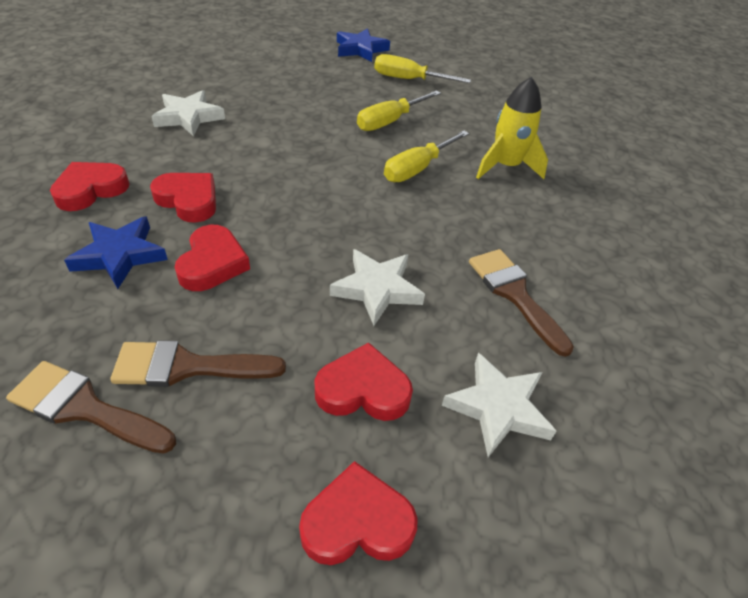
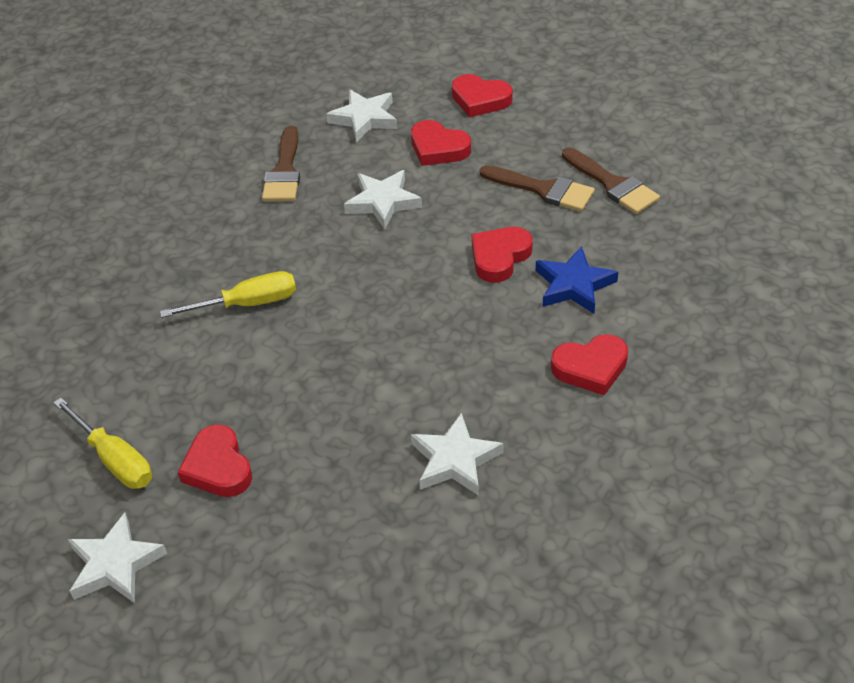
camera: 145 degrees left, 0 degrees up
(188, 200) = (498, 327): red heart -> red heart (218, 467)
(360, 49) = (115, 564): blue star -> white star
(389, 121) = (216, 382): yellow screwdriver -> none
(506, 166) = (155, 281): yellow rocket -> none

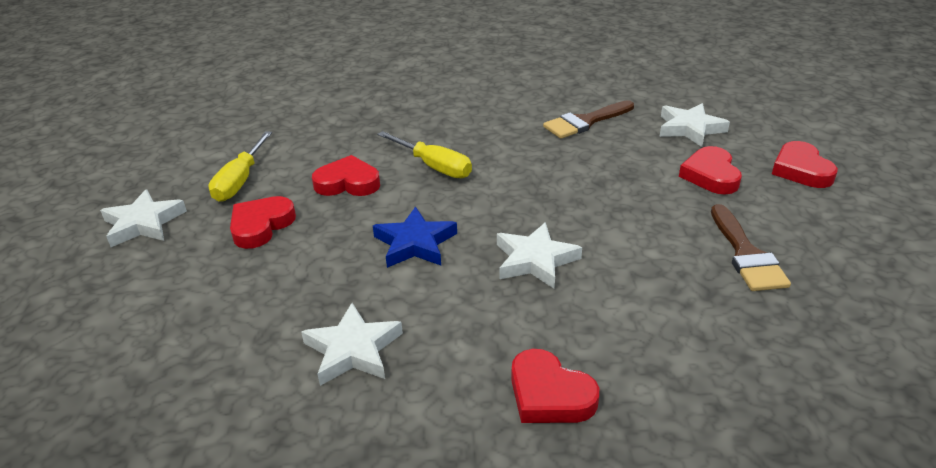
camera: 55 degrees right, 10 degrees down
(383, 202) = (611, 177): white star -> white star (535, 260)
(499, 257) = (627, 266): red heart -> red heart (348, 183)
(574, 285) = (647, 331): blue star -> blue star (415, 243)
(613, 184) = (818, 296): brown brush -> none

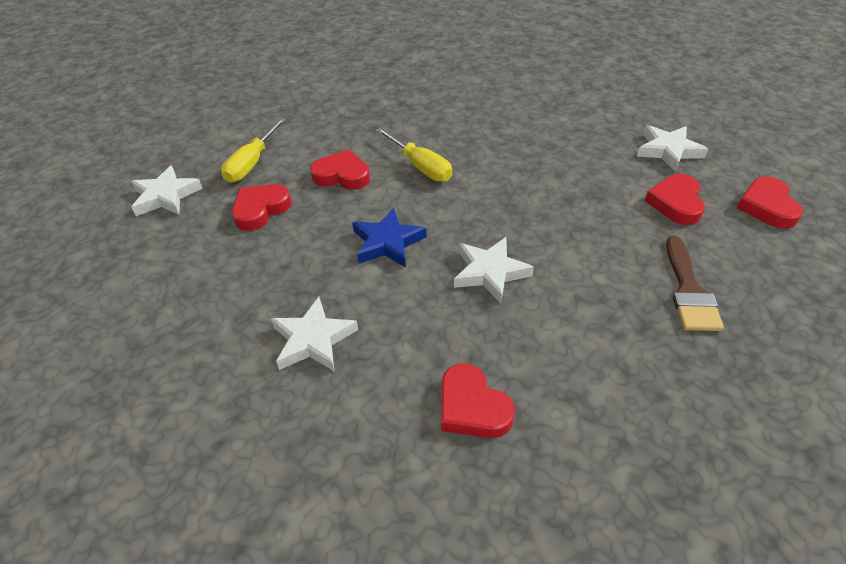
camera: 10 degrees right, 10 degrees up
(585, 122) = (569, 134): brown brush -> none

